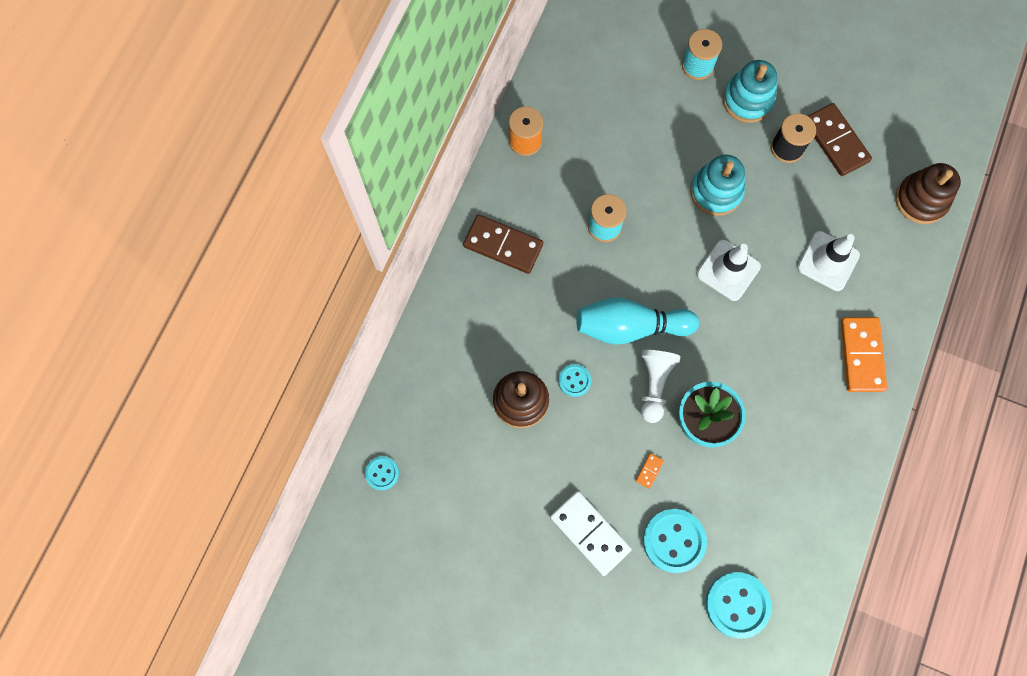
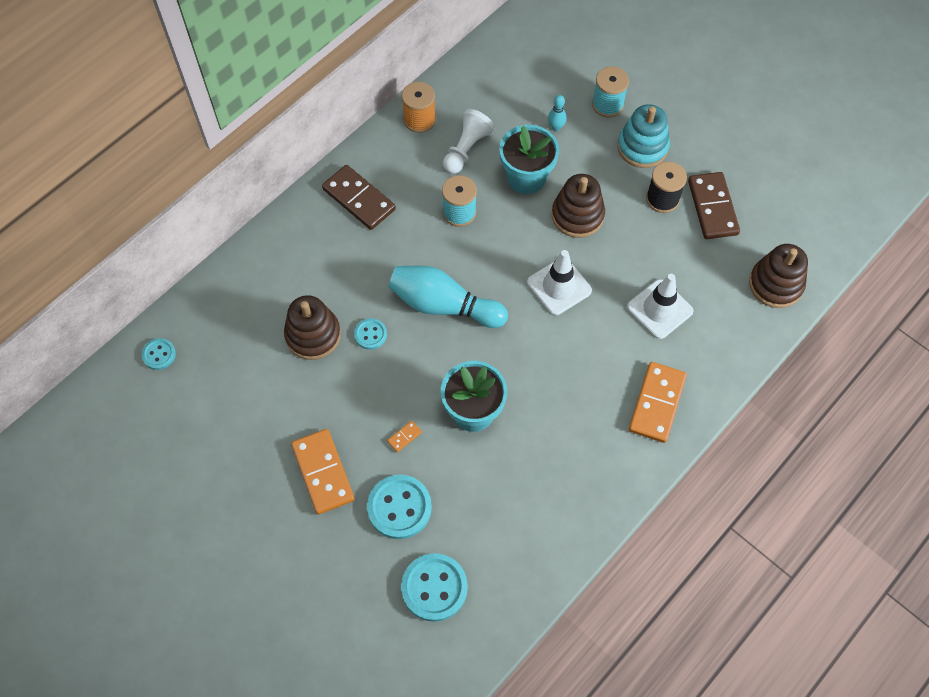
camera: 20 degrees right, 10 degrees down
(590, 533) = (323, 472): white domino -> orange domino
(652, 168) = (526, 177): none -> turquoise flower pot
(654, 385) = (444, 363): white pawn -> white pawn (466, 149)
(658, 106) = (556, 127): none -> turquoise bowling pin
(716, 192) = (577, 215): turquoise stacking toy -> brown stacking toy

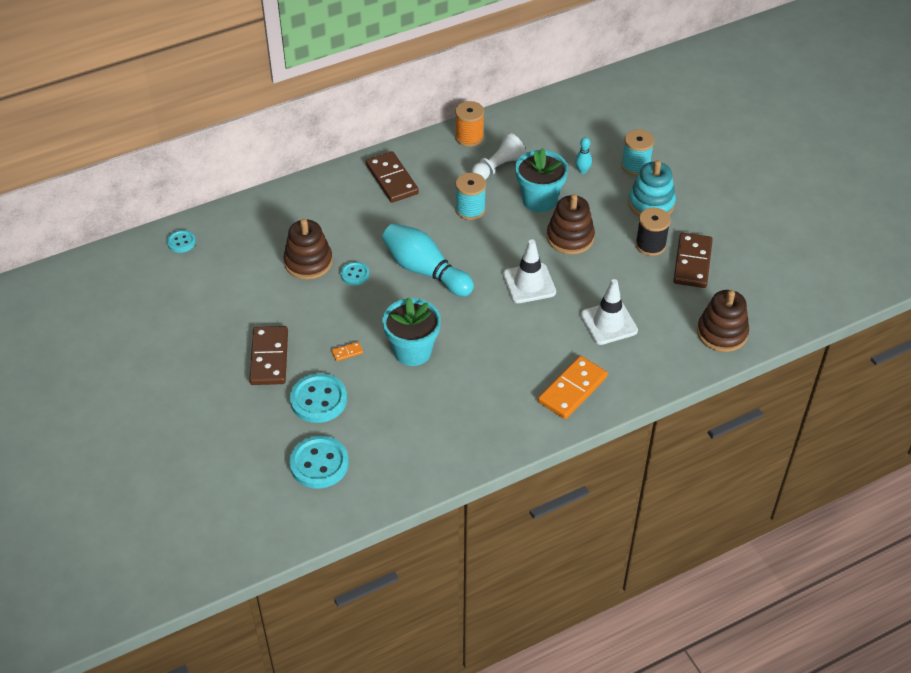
camera: 20 degrees right, 15 degrees down
(323, 472) = (269, 358): orange domino -> brown domino

